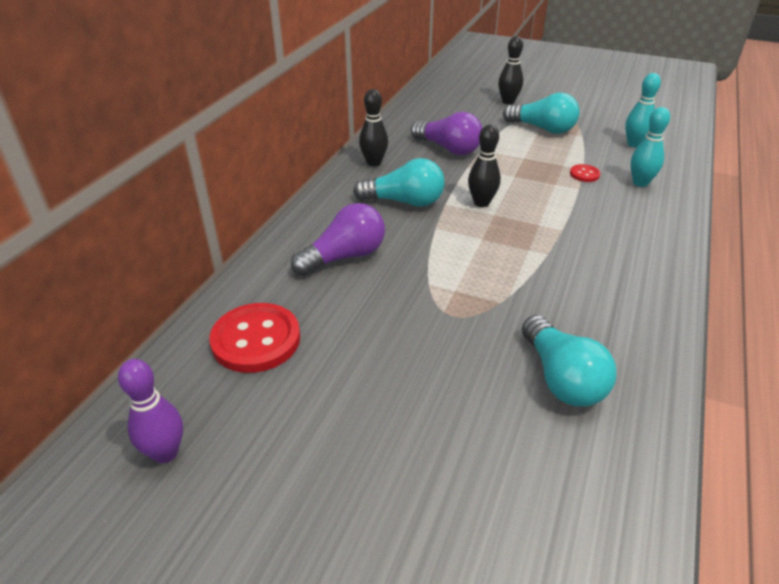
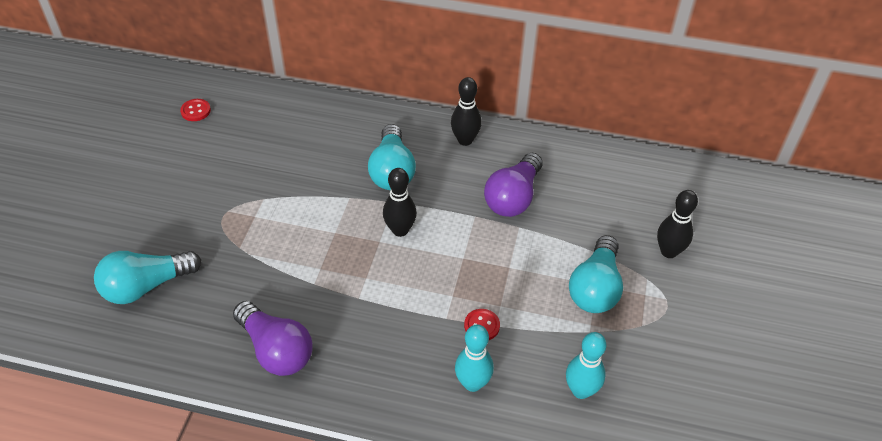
camera: 80 degrees right, 10 degrees up
(165, 453) = (100, 94): purple bowling pin -> none
(256, 340) = (195, 111): red button -> red button, size x0.46
(345, 257) = (298, 142): purple light bulb -> purple light bulb (276, 350)

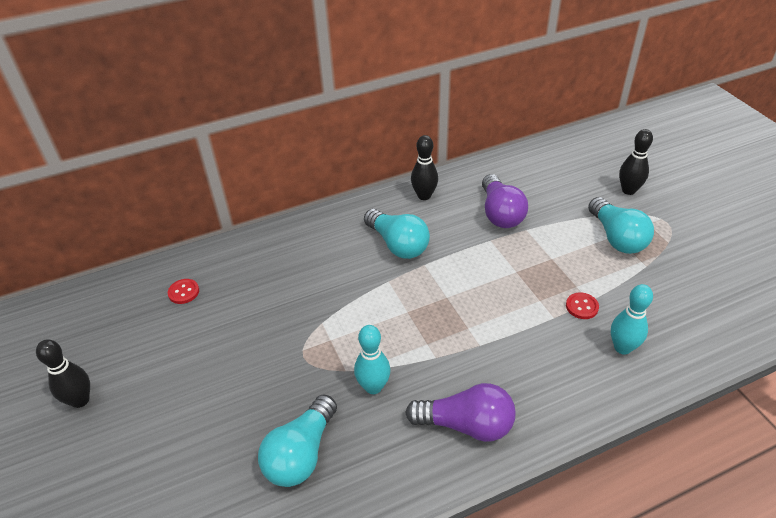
camera: 35 degrees left, 5 degrees down
(400, 230) = (452, 280): black bowling pin -> black bowling pin (80, 400)
(581, 390) = (686, 305): turquoise bowling pin -> turquoise bowling pin (373, 387)

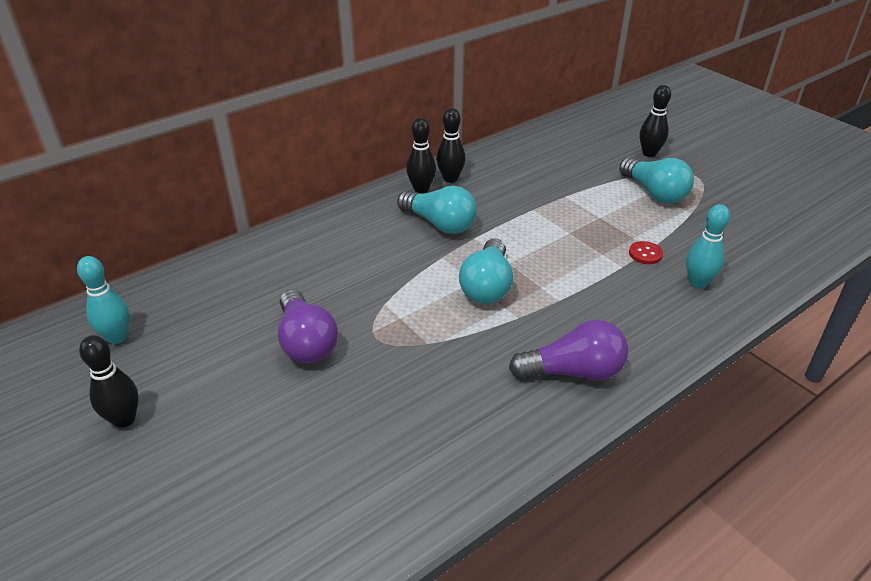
camera: 15 degrees left, 5 degrees down
(184, 292) = (215, 296): red button -> none
(301, 454) = (408, 427): turquoise light bulb -> turquoise light bulb (487, 286)
(373, 387) = (463, 353): turquoise bowling pin -> turquoise bowling pin (117, 337)
(393, 204) = (421, 189): none -> black bowling pin
(500, 213) = (534, 185): purple light bulb -> purple light bulb (306, 342)

